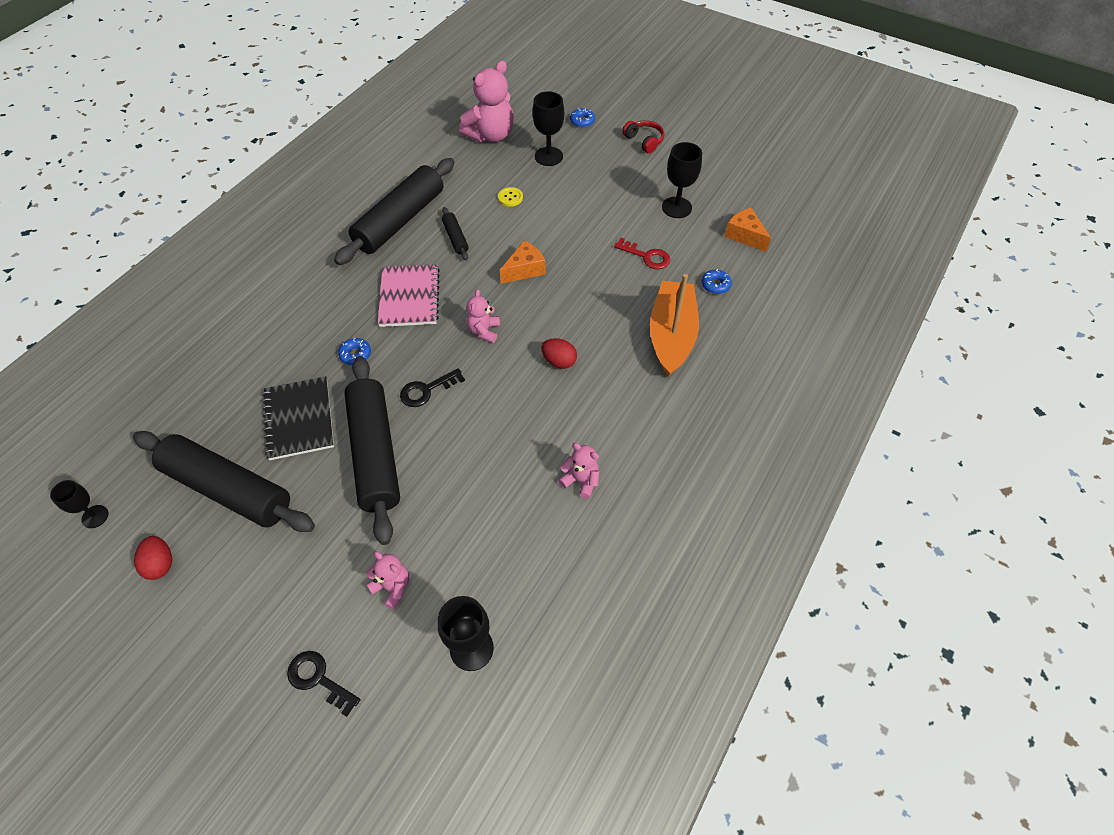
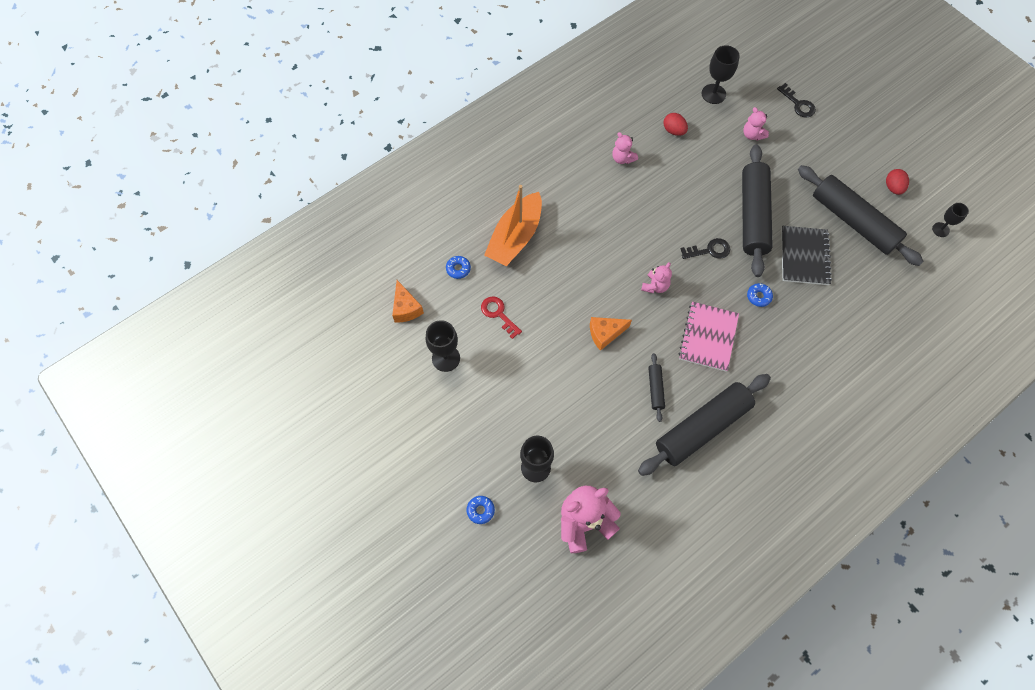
camera: 160 degrees left, 10 degrees up
(510, 198) = (592, 422): yellow button -> none
(559, 361) = (607, 243): red egg -> red egg (673, 131)
(644, 141) = (431, 456): red headphones -> none

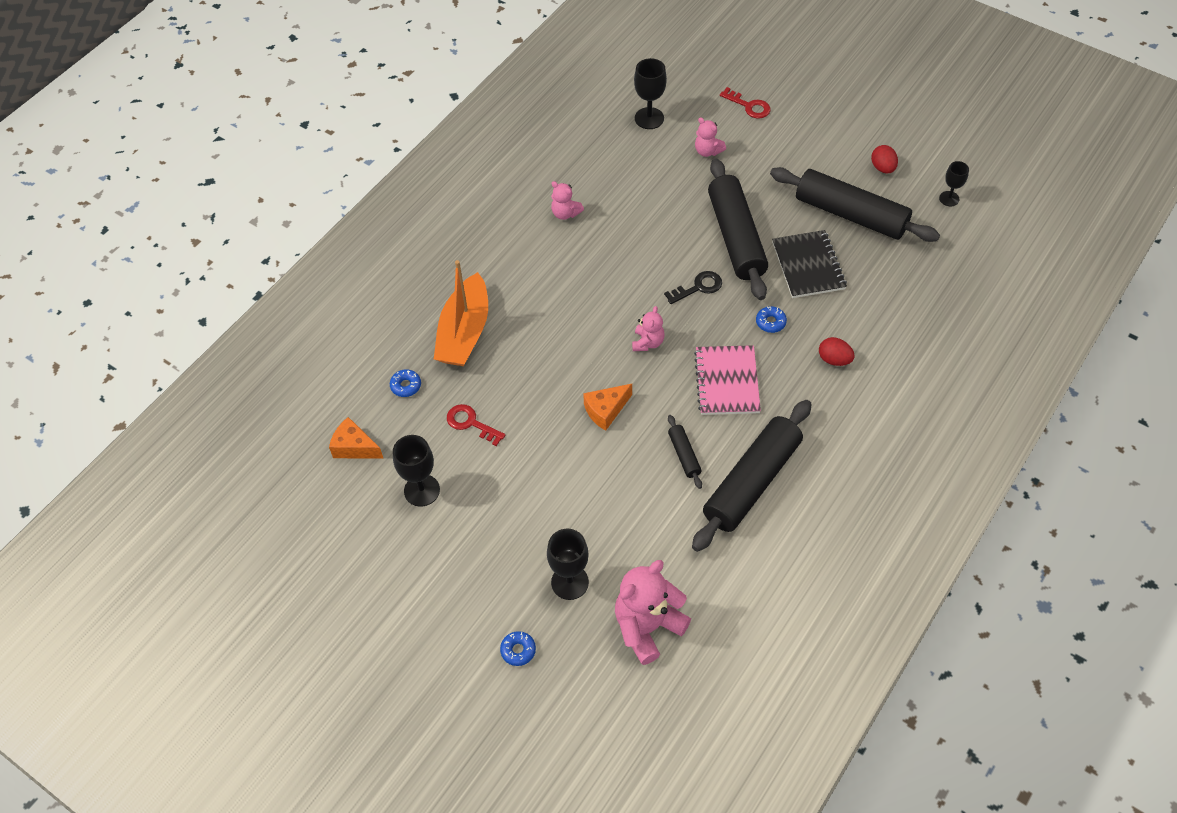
camera: 15 degrees left, 10 degrees down
(406, 308) = (354, 447): orange cheese -> orange cheese turned 150 degrees clockwise
(673, 131) = (615, 169): red egg -> red egg (834, 360)
(798, 104) = (749, 106): black key -> red key

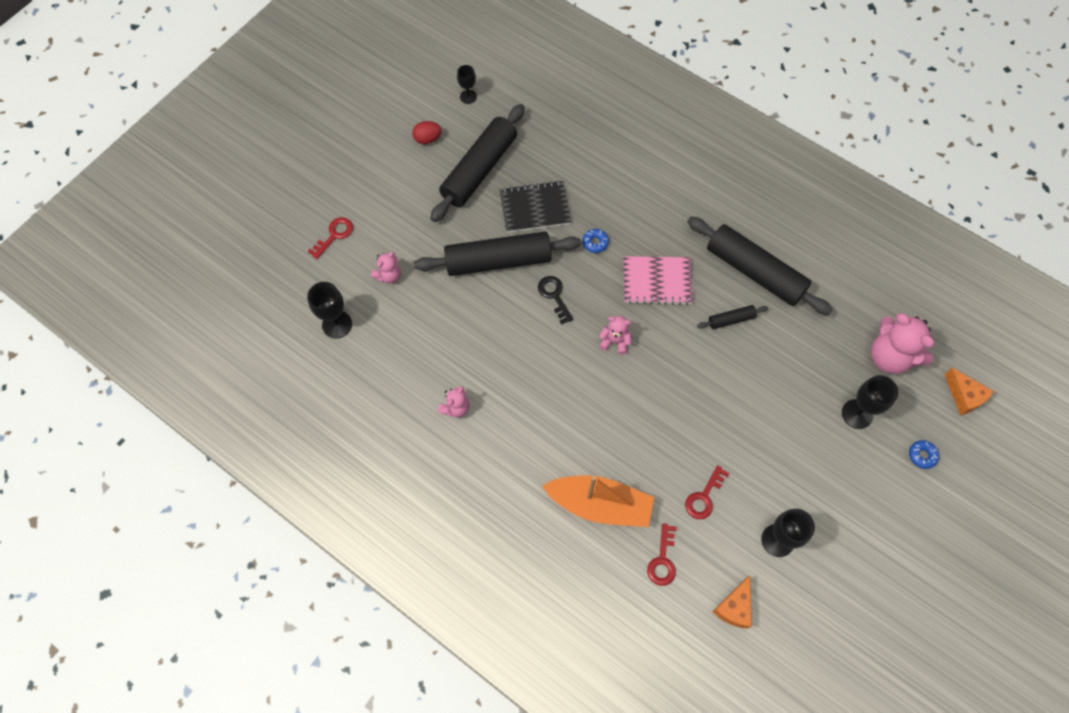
camera: 90 degrees left, 10 degrees up
(406, 386) = (662, 560): blue donut -> red key
(605, 410) = (688, 379): orange cheese -> orange cheese (964, 396)
(834, 360) = (635, 200): red egg -> none

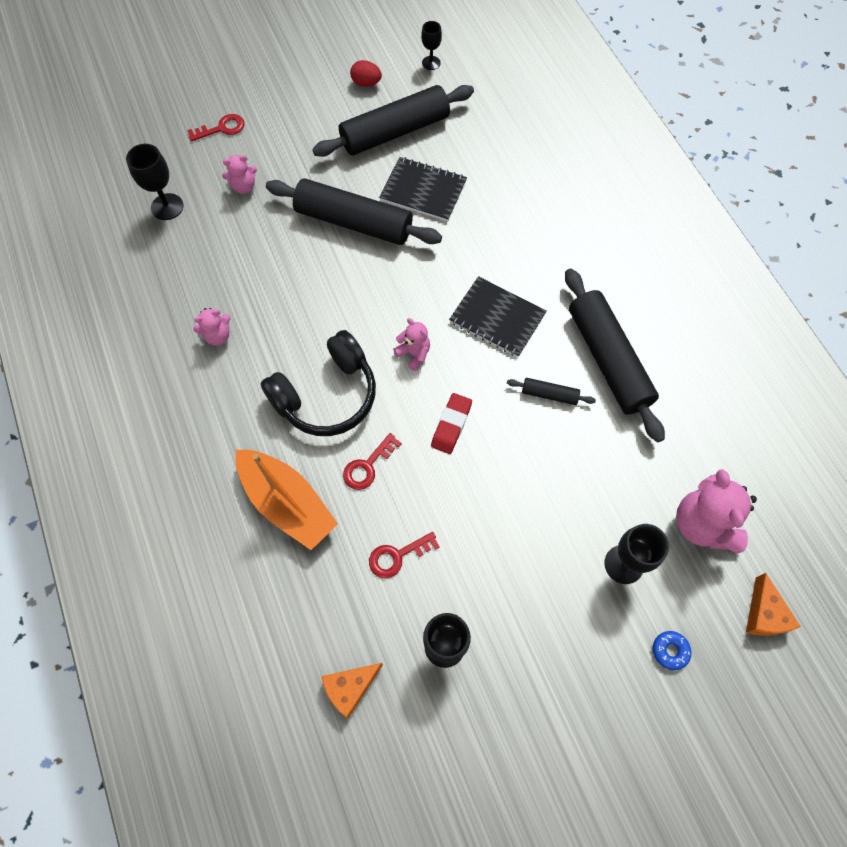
camera: 30 degrees right, 0 degrees up
(554, 296) = (384, 281): black key -> none
(572, 408) = (326, 395): none -> black headphones
(595, 243) = (460, 251): blue donut -> none
(657, 281) = (497, 318): pink notebook -> black notebook
(662, 560) = (311, 595): red key -> red key (368, 466)
(677, 380) = (451, 425): none -> red eraser

